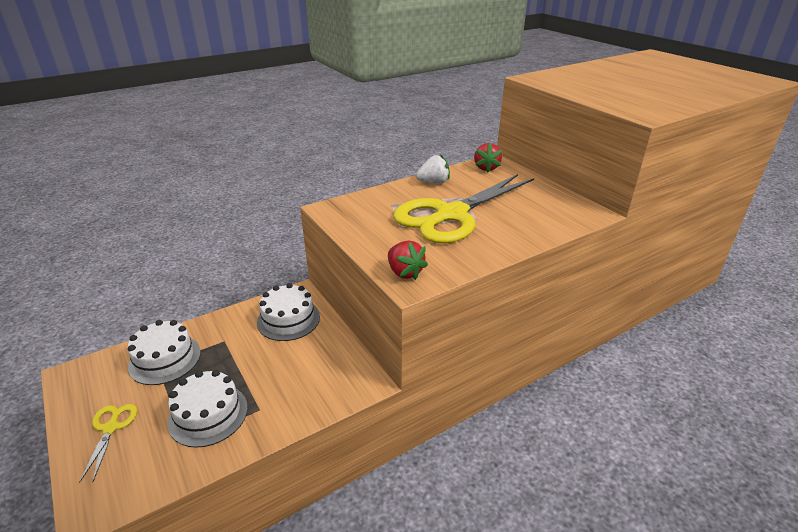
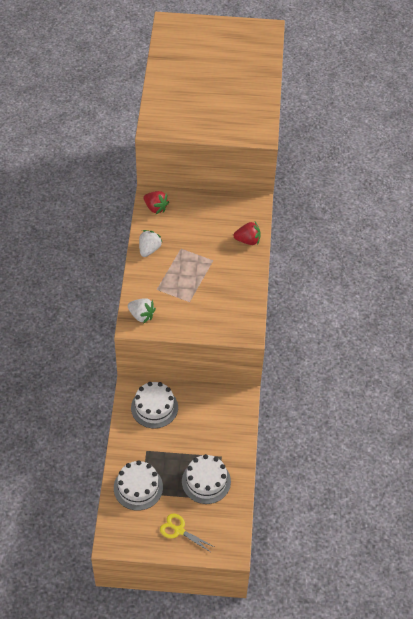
camera: 55 degrees left, 20 degrees up
(346, 208) = (141, 315): none -> white strawberry
(405, 272) = (236, 328): red strawberry -> red strawberry (248, 240)
(451, 215) = (198, 269): yellow scissors -> none

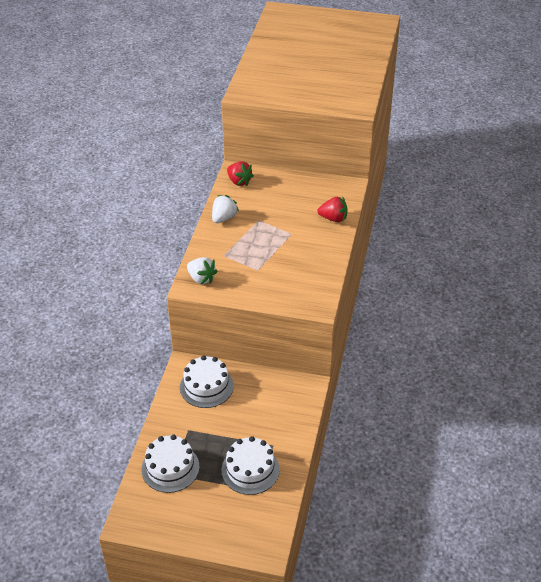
camera: 10 degrees right, 10 degrees down
(179, 530) = (208, 520): yellow scissors -> none

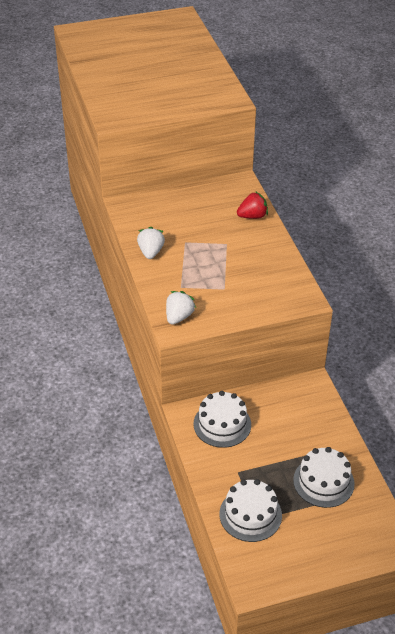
camera: 30 degrees left, 0 degrees up
(201, 278) = (179, 317): white strawberry -> white strawberry turned 75 degrees counterclockwise
(239, 181) = (135, 212): red strawberry -> none

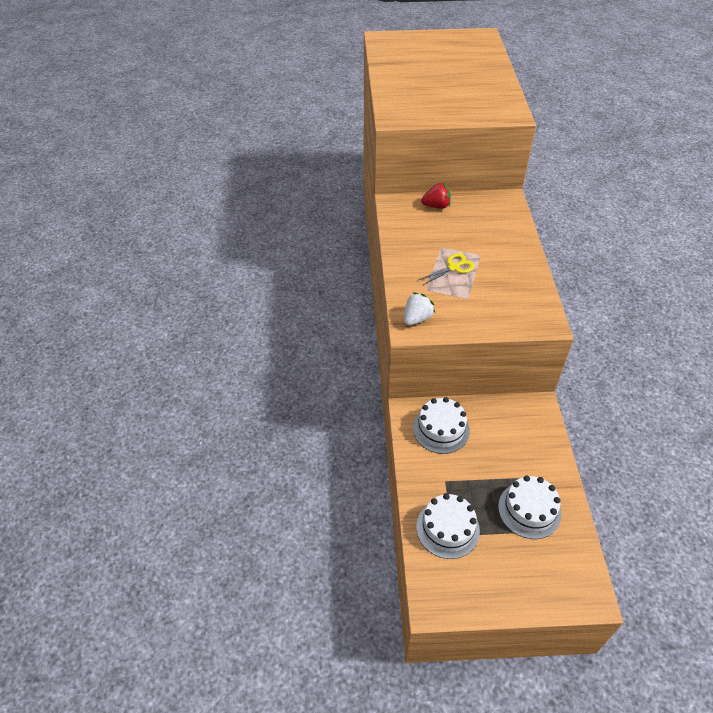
camera: 15 degrees right, 5 degrees up
(151, 252) = (406, 251): white strawberry -> none
(202, 260) = (453, 267): none -> yellow scissors
(252, 216) = (512, 232): red strawberry -> red strawberry (436, 206)

